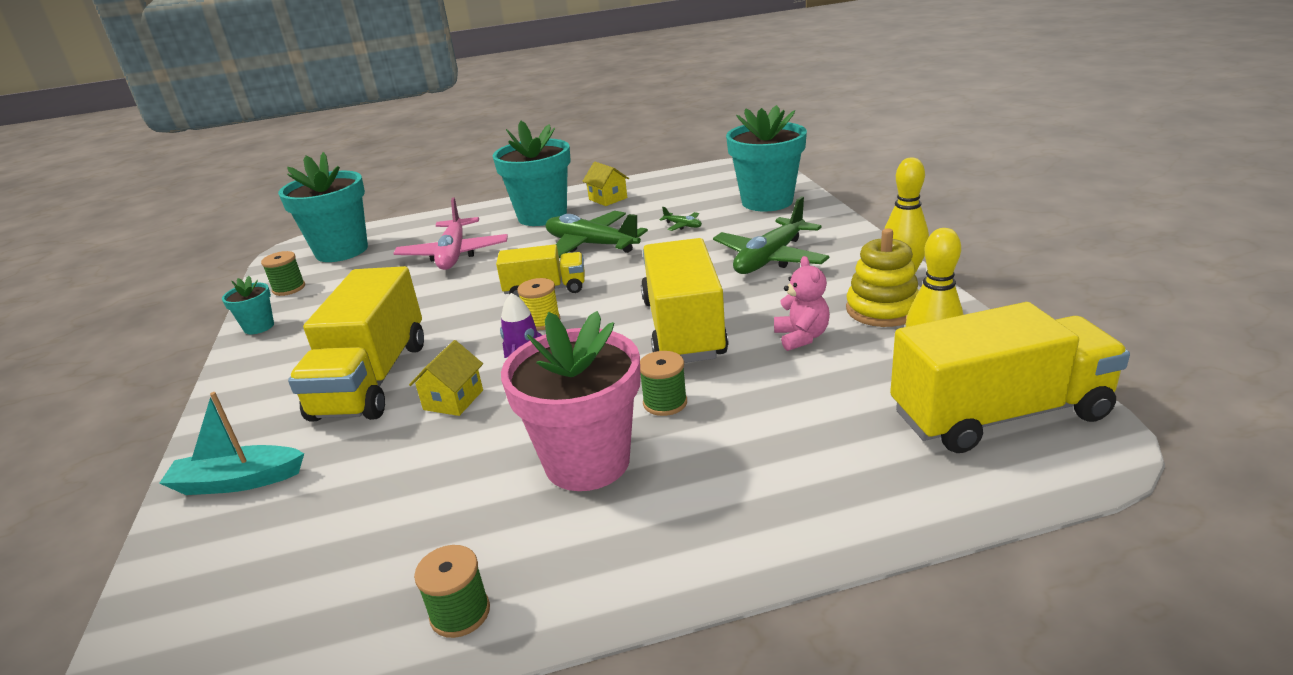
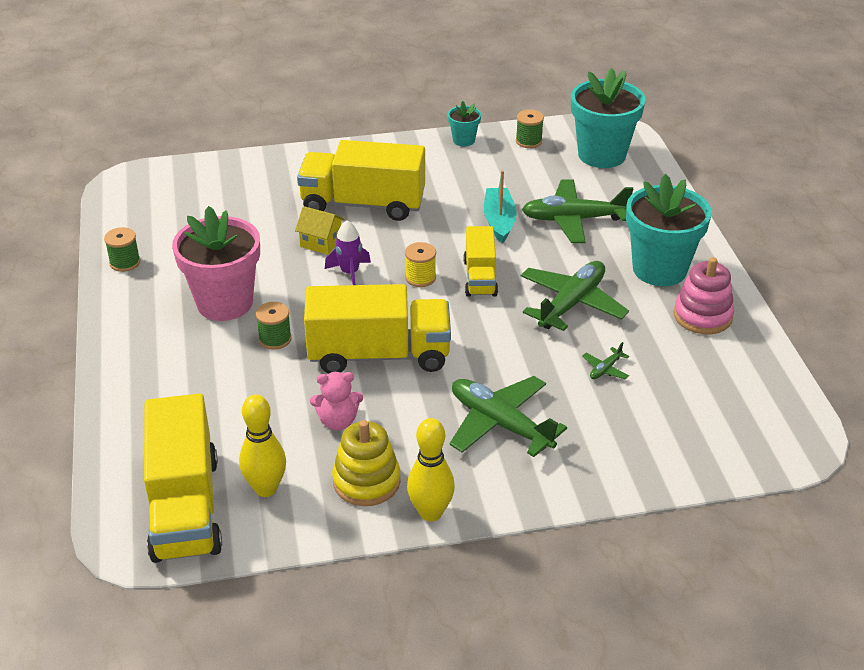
camera: 90 degrees right, 10 degrees up
(238, 481) = (268, 172): turquoise boat -> turquoise boat (499, 221)
(454, 254) = (573, 220): pink plane -> green plane
(608, 199) = (702, 316): yellow house -> pink stacking toy
(767, 201) = (663, 443): turquoise flower pot -> none

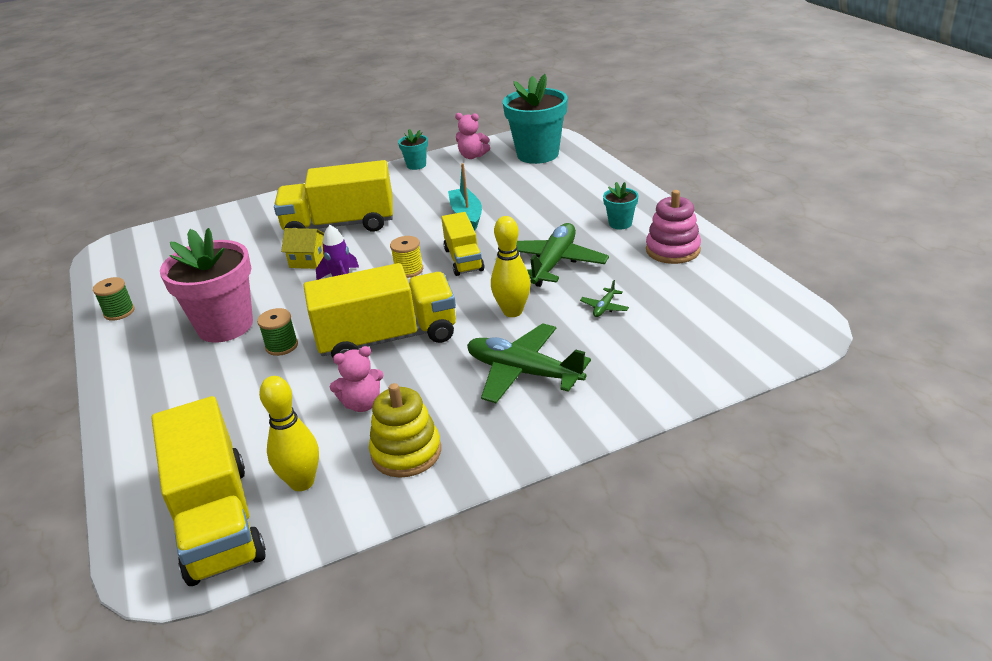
camera: 10 degrees left, 5 degrees down
(430, 512) = (481, 467): yellow bowling pin -> yellow bowling pin (512, 311)
(528, 141) = (472, 156): green spool -> pink teddy bear
(573, 220) = (531, 202): green plane -> none
(659, 269) = (620, 223): turquoise flower pot -> turquoise flower pot, size x0.47

